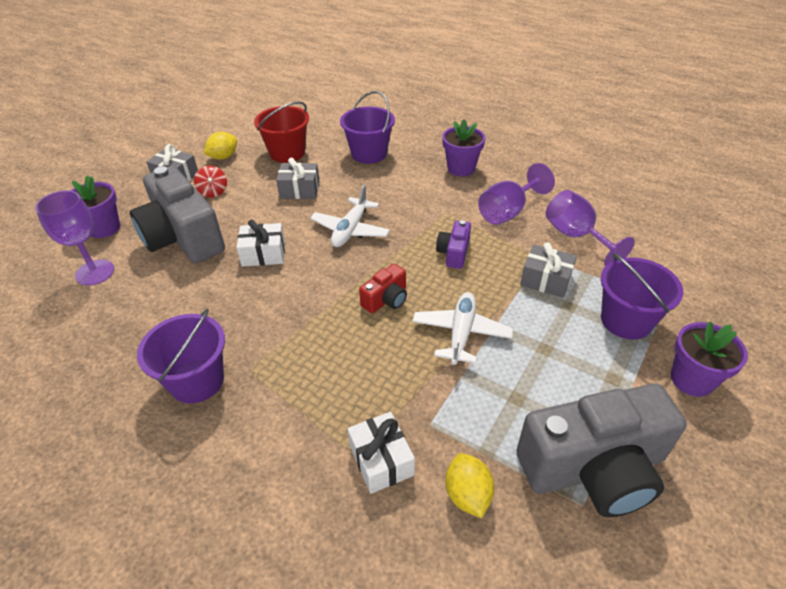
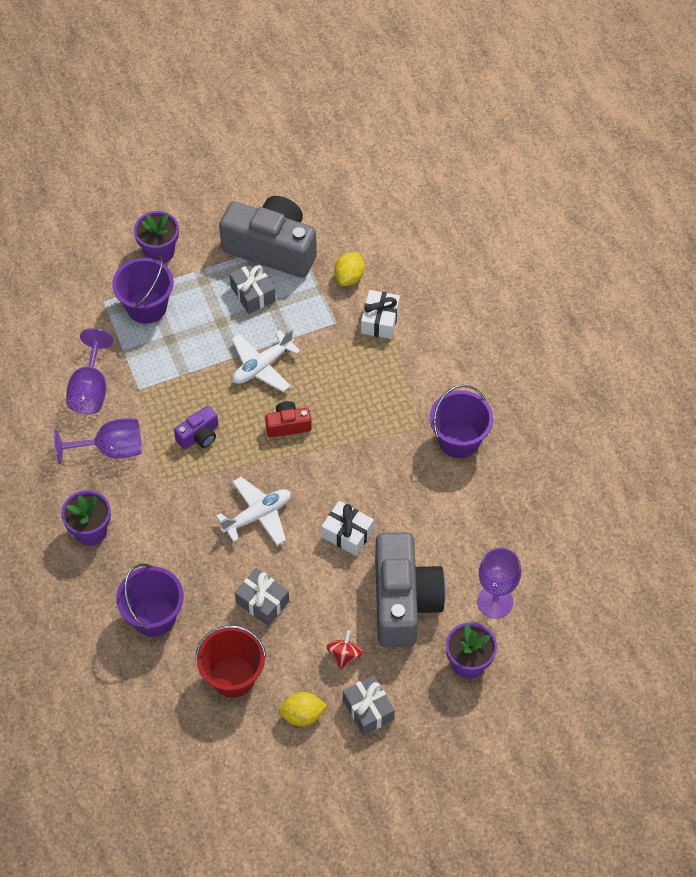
camera: 145 degrees left, 15 degrees up
(545, 280) = (160, 368): grey gift -> grey gift (253, 294)

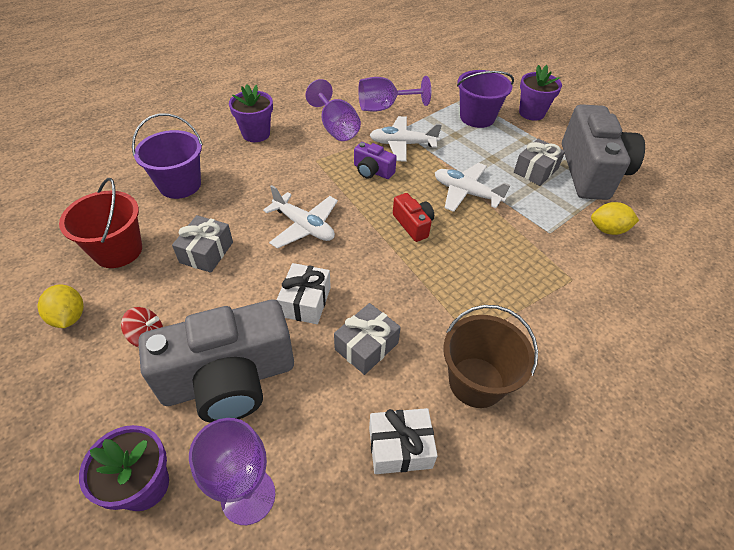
camera: 70 degrees right, 10 degrees down
(166, 394) = (402, 144): none -> white plane
(368, 710) = (73, 380): grey gift -> grey gift (366, 346)
(380, 320) = (578, 266): white gift -> white gift (400, 447)
(459, 440) = (476, 382): purple bucket -> brown bucket

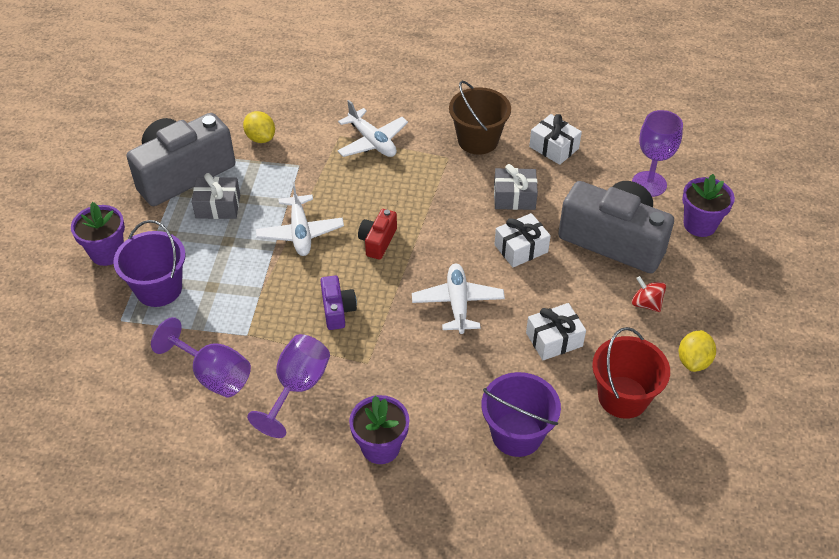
camera: 130 degrees left, 0 degrees up
(206, 252) = (554, 339): grey gift -> white gift
(402, 144) = (271, 316): white plane -> white plane (372, 142)

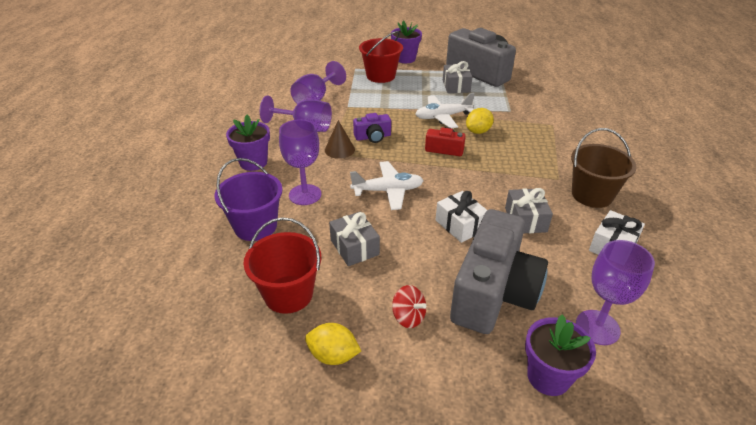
camera: 85 degrees right, 10 degrees down
(159, 289) = (380, 76): purple bucket -> red bucket
(260, 138) = (530, 94): yellow lemon -> yellow lemon (478, 131)
(363, 347) = (339, 149): none -> brown cone
(372, 142) = (555, 139): white plane -> none
(459, 385) = (305, 195): none -> purple goblet
(554, 339) = (354, 247): white gift -> grey gift
(646, 303) = (408, 317): red spinning top -> red spinning top turned 90 degrees clockwise

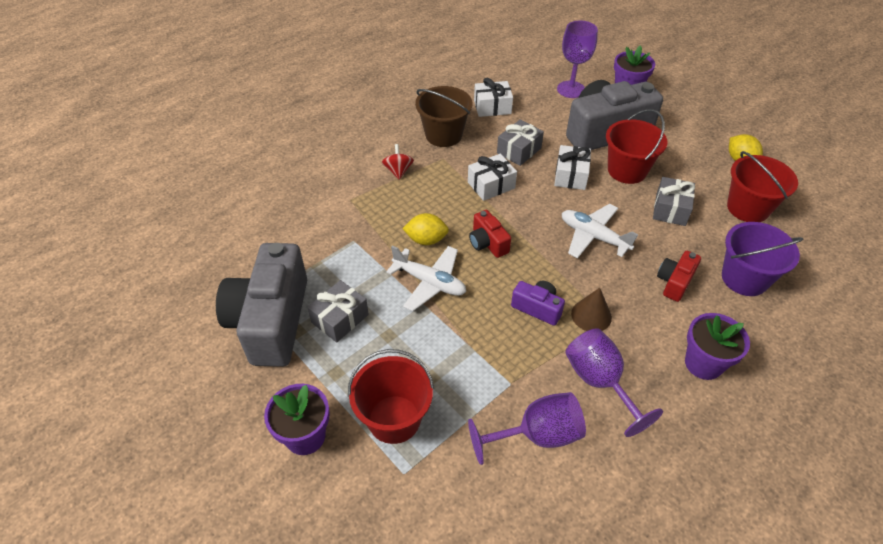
camera: 135 degrees left, 10 degrees up
(305, 195) = (674, 282): purple goblet -> red camera
(408, 317) = (674, 151): red spinning top -> red spinning top (398, 171)
(425, 261) = (627, 170): none -> red bucket
(498, 181) = (491, 185): none -> white gift

